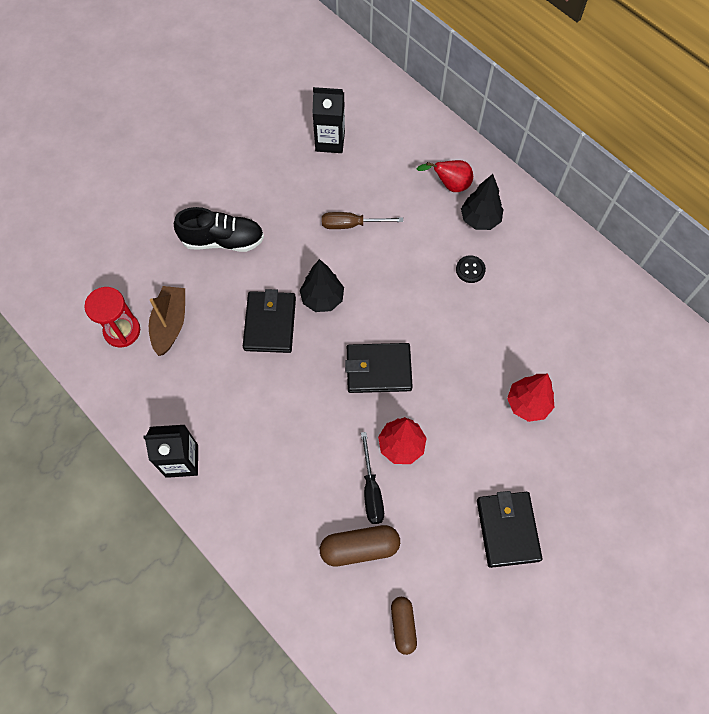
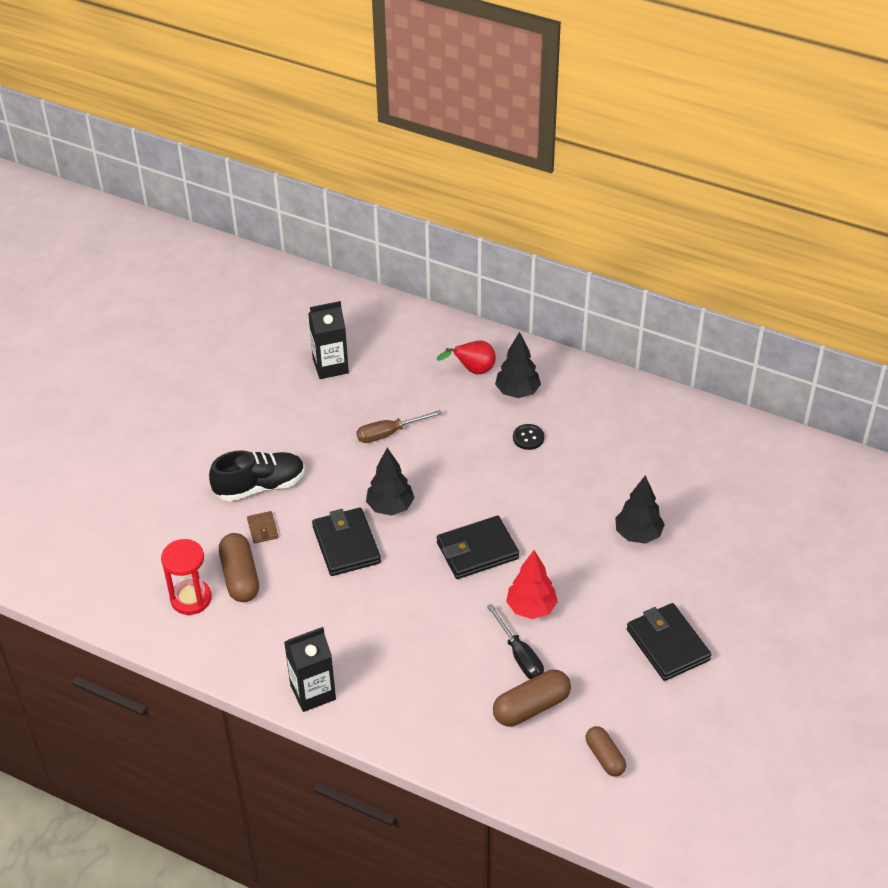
camera: 20 degrees left, 20 degrees down
(170, 324) = (240, 577): brown boat -> brown capsule
(208, 283) = (262, 529): none -> brown wallet
(527, 404) = (638, 534): red tree -> black tree

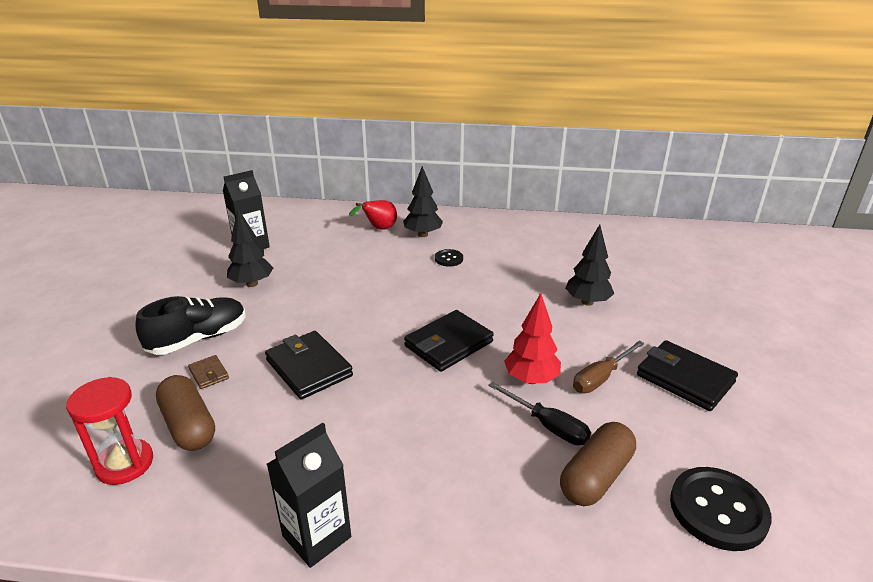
camera: 20 degrees left, 15 degrees down
(389, 433) = (321, 277): brown screwdriver -> brown screwdriver (601, 378)
(390, 507) = (344, 328): black tree -> black tree (252, 284)
(605, 757) = (718, 510): brown capsule -> black button

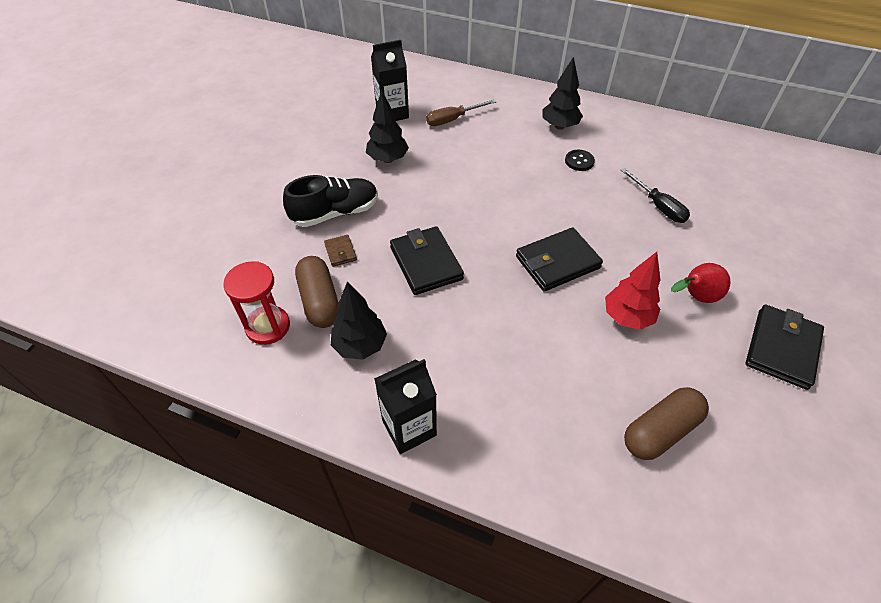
camera: 15 degrees right, 20 degrees up
(379, 229) = (517, 112): red pear -> red pear (695, 297)
(548, 426) = (630, 370): black screwdriver -> black screwdriver (658, 206)
(587, 302) = (708, 239): black tree -> black tree (360, 345)
(601, 378) = (696, 330): brown screwdriver -> brown screwdriver (453, 119)
(684, 379) = (781, 348): black wallet -> black wallet turned 60 degrees clockwise
(718, 510) = (765, 491): black button -> none

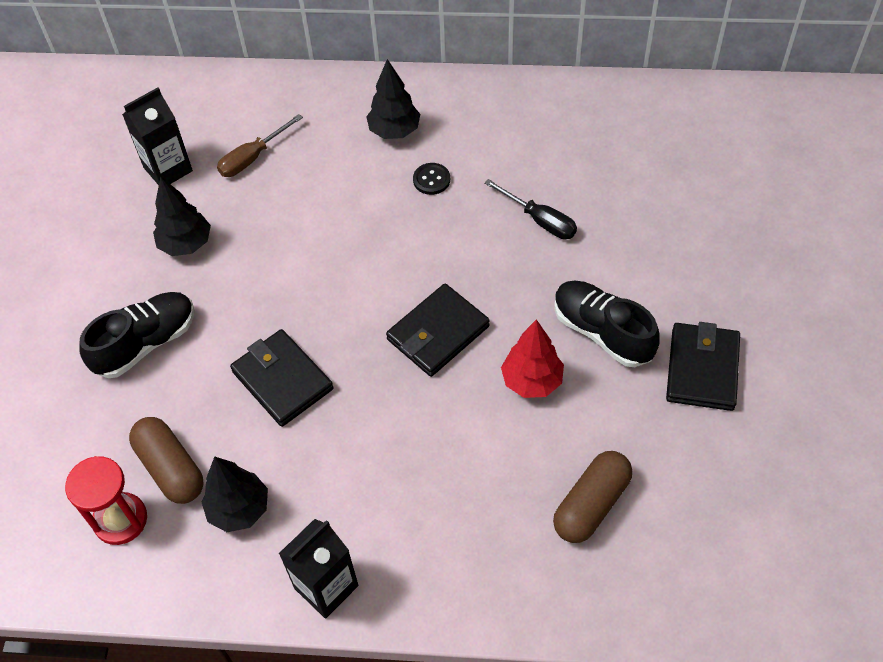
camera: 15 degrees left, 5 degrees up
(340, 252) = (172, 396): brown wallet -> none
(695, 297) = (602, 332): red pear -> black shoe

